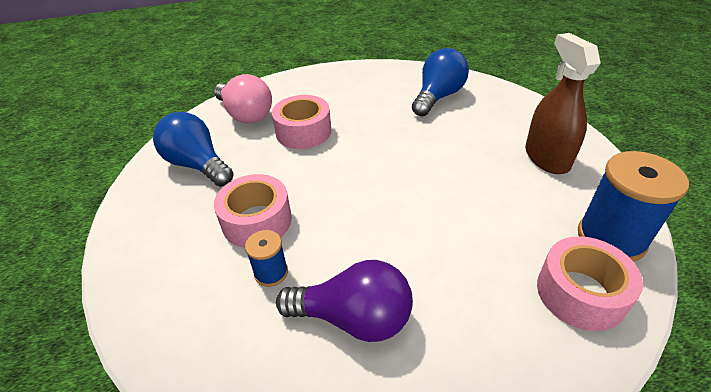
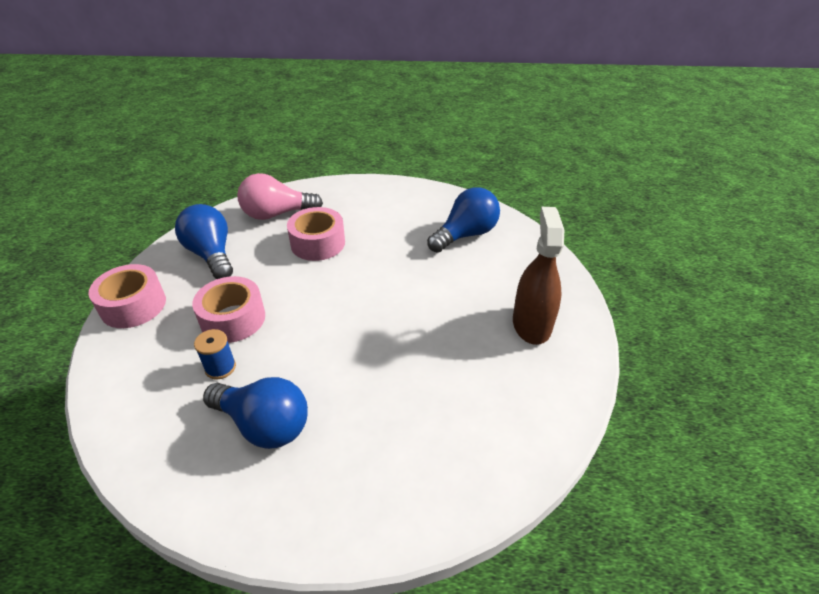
camera: 15 degrees right, 0 degrees up
(246, 114) = (276, 214): pink light bulb -> pink light bulb turned 105 degrees clockwise
(354, 318) = (264, 425): purple light bulb -> blue light bulb
(580, 293) = (471, 461): pink tape -> pink tape (133, 305)
(611, 238) = (537, 419): blue spool -> none

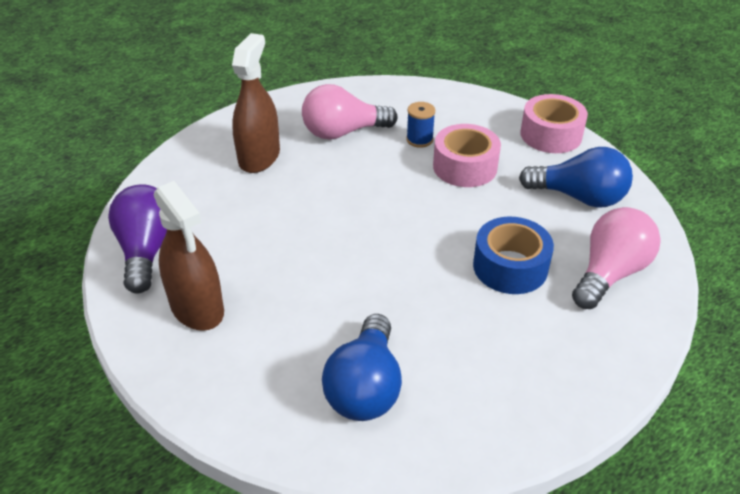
camera: 140 degrees right, 0 degrees up
(264, 425) = (343, 132): blue light bulb -> pink light bulb
(318, 243) = (510, 267): pink tape -> blue tape
(371, 447) = (259, 157): none -> brown spray bottle
(547, 396) = (147, 251): none -> purple light bulb

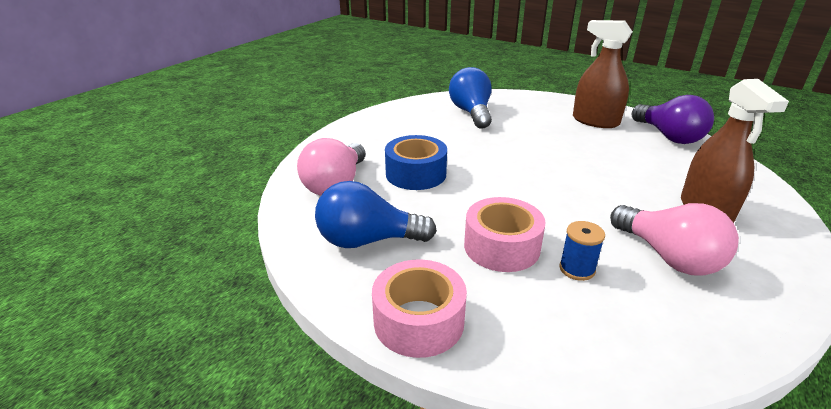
camera: 160 degrees right, 10 degrees down
(343, 132) = (668, 257): pink light bulb -> pink light bulb turned 90 degrees clockwise

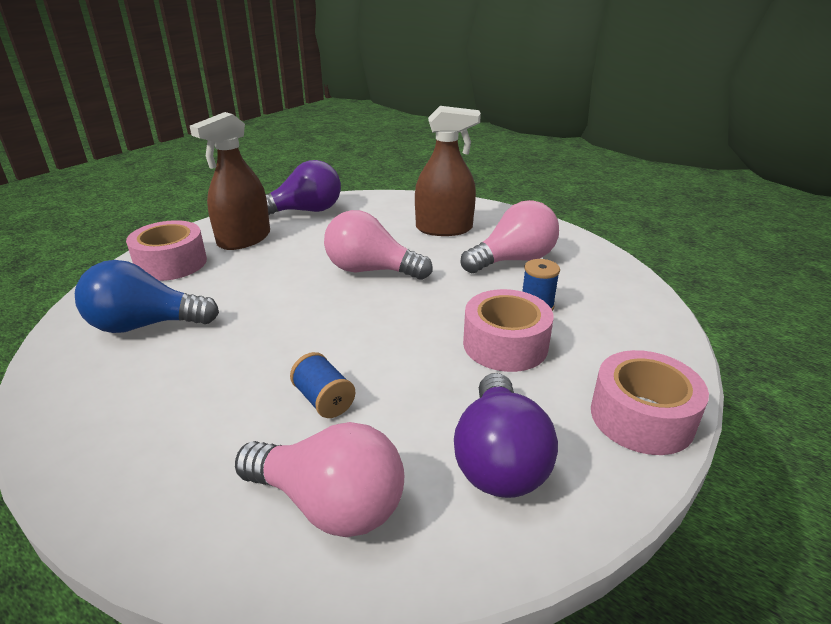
camera: 85 degrees left, 0 degrees up
(368, 240) = (499, 459): blue light bulb -> purple light bulb
(416, 174) = (324, 400): blue tape -> blue spool
(543, 106) = (171, 263): none -> pink tape
(585, 176) = (371, 270): none -> pink light bulb

